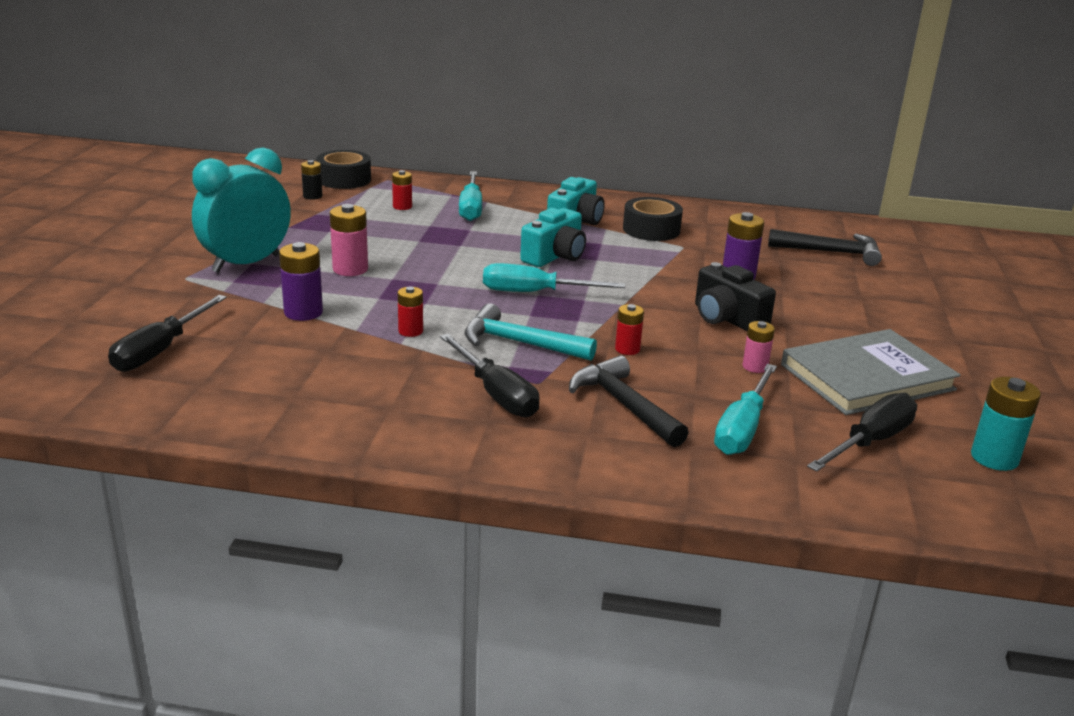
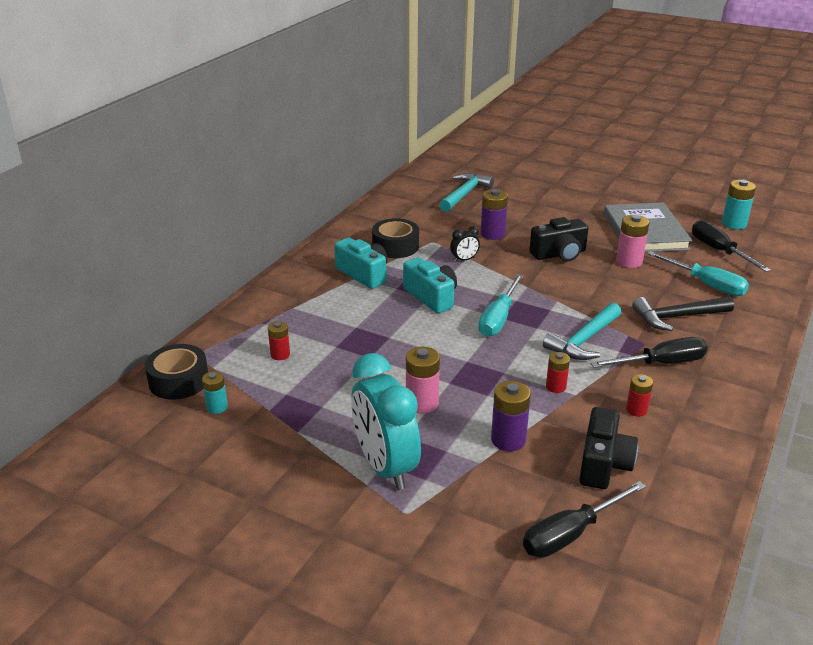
camera: 70 degrees left, 5 degrees up
(160, 350) = (571, 534): black screwdriver -> black screwdriver turned 105 degrees clockwise
(276, 363) = (603, 464): none -> black camera
(312, 196) = (217, 407): black battery -> turquoise battery
(471, 208) = (305, 318): turquoise screwdriver -> none
(627, 349) = (599, 300): red battery -> red battery (636, 410)
(655, 265) = (464, 260): none -> black clock
(755, 367) = (629, 261): pink battery -> pink battery, size x1.58
(831, 252) = (465, 194): black hammer -> turquoise hammer

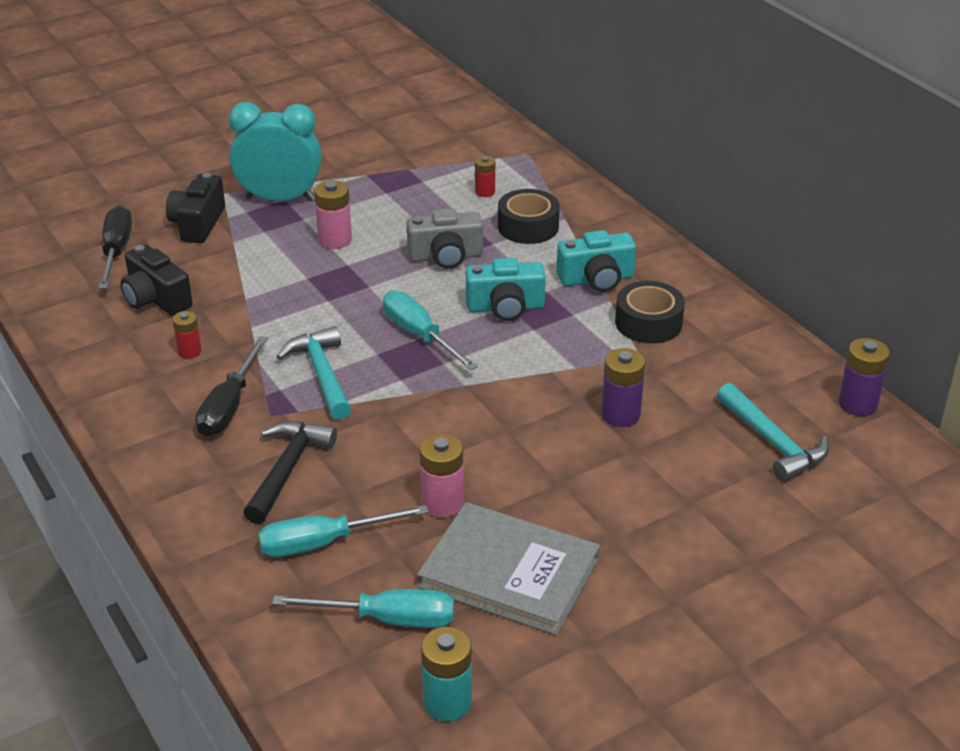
camera: 120 degrees right, 5 degrees up
(179, 381) = (493, 139): black tape -> black tape (528, 227)
(217, 407) = (437, 148): turquoise battery -> none
(393, 341) = (446, 256): none -> grey camera
(464, 260) = (570, 363): black clock -> none
(508, 440) = (240, 264): purple battery -> purple battery (857, 404)
(556, 387) = (274, 320): red battery -> none
(559, 254) = (517, 449): black camera -> black camera (198, 224)
(719, 251) = (387, 619): black screwdriver -> turquoise screwdriver

